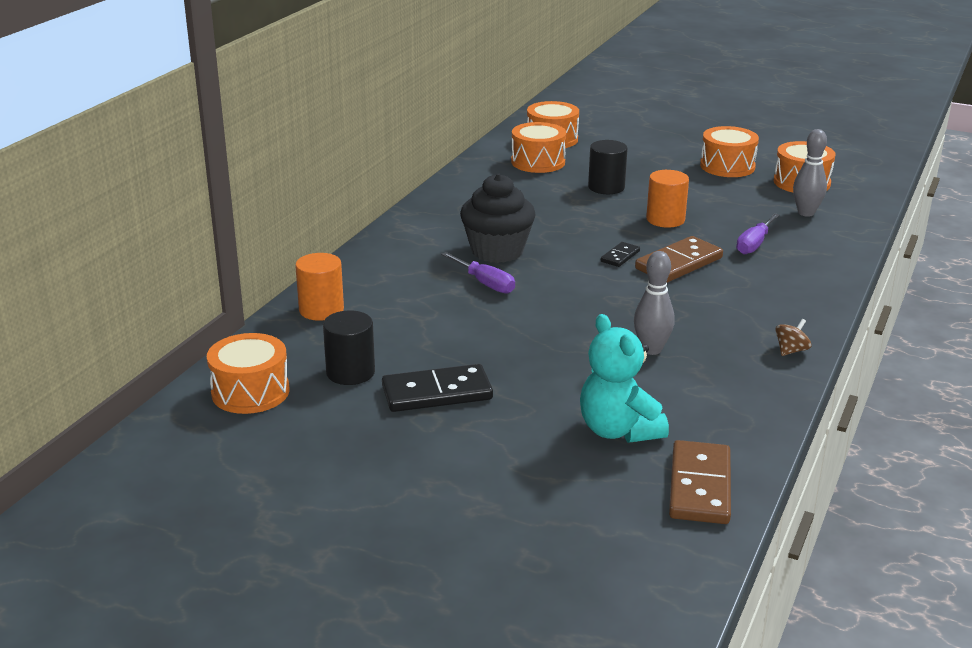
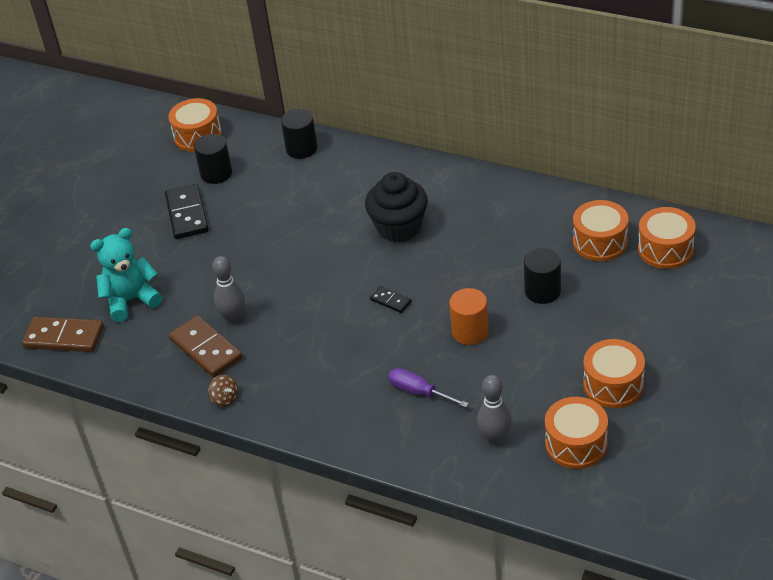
camera: 95 degrees right, 15 degrees up
(321, 310) = (301, 148): orange cylinder -> black cylinder
(485, 283) = (341, 225): purple screwdriver -> none
(678, 263) = (378, 338): brown domino -> brown domino (206, 349)

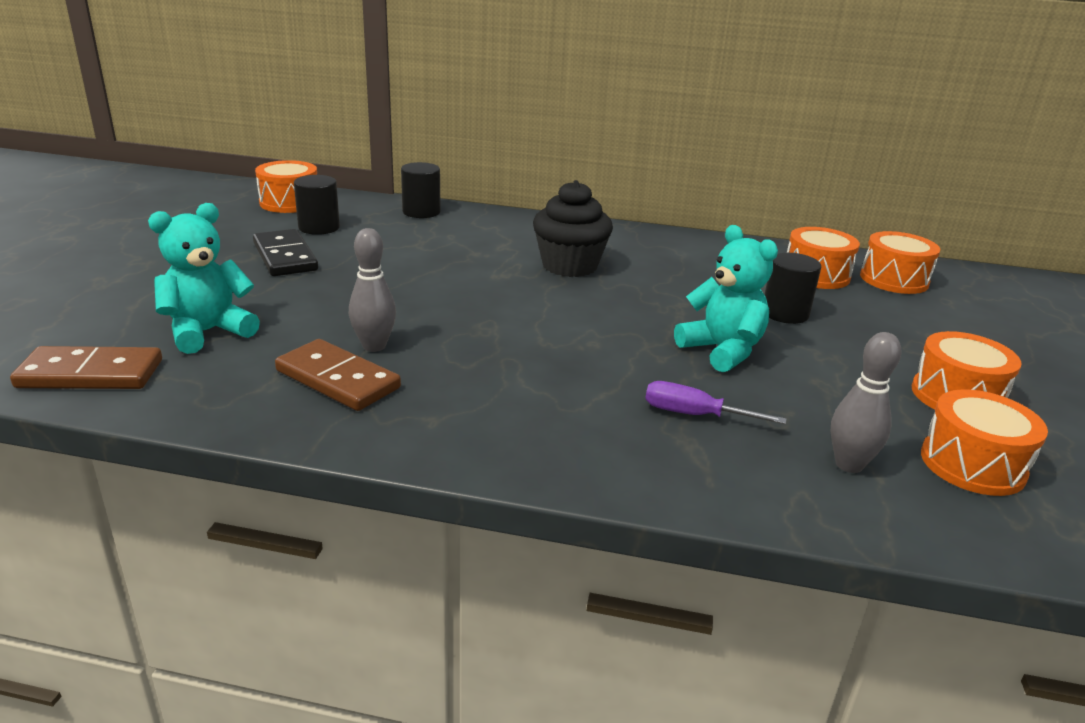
camera: 20 degrees left, 15 degrees down
(225, 399) = (384, 437): brown spinning top -> none
(390, 301) = (595, 325): black domino -> none
(470, 332) = (722, 351): orange cylinder -> turquoise teddy bear

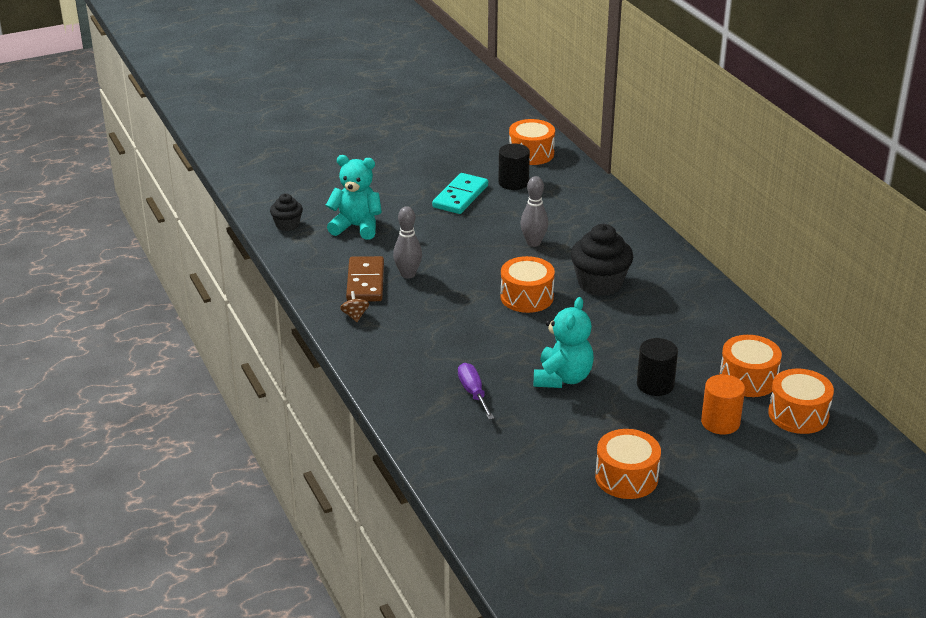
camera: 55 degrees right, 5 degrees up
(90, 374) = (287, 225): brown domino -> black cupcake
(285, 257) = (460, 196): black domino -> turquoise domino
(400, 421) = (355, 316): none -> brown spinning top
(421, 212) = (595, 198): black cylinder -> none
(849, 464) = (488, 455): grey bowling pin -> grey bowling pin (533, 243)
(881, 312) = (720, 422): none -> orange cylinder
(972, 464) = (543, 497): orange drum -> orange drum (526, 297)

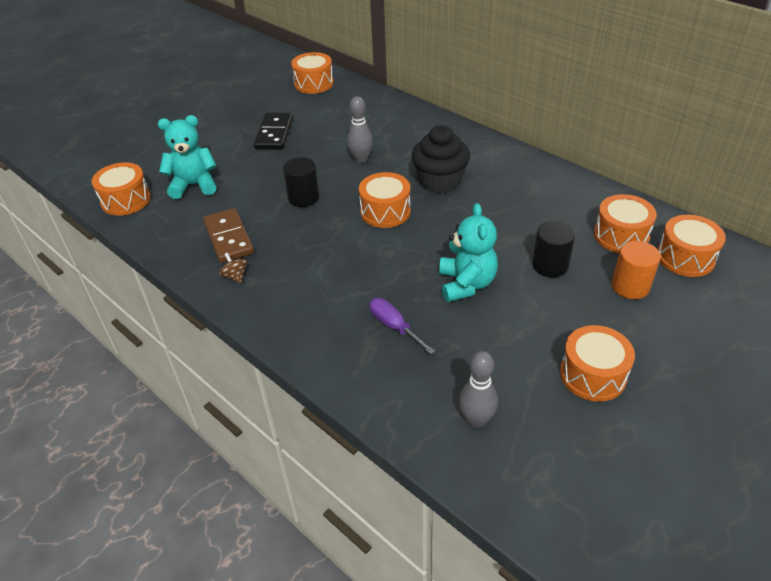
camera: 20 degrees left, 10 degrees up
(287, 225) = (126, 200): black cupcake -> orange drum
(408, 274) = (265, 219): grey bowling pin -> grey bowling pin (476, 420)
(460, 196) = (274, 134): turquoise domino -> black domino
(513, 182) = (313, 111): black cylinder -> black cylinder (303, 197)

